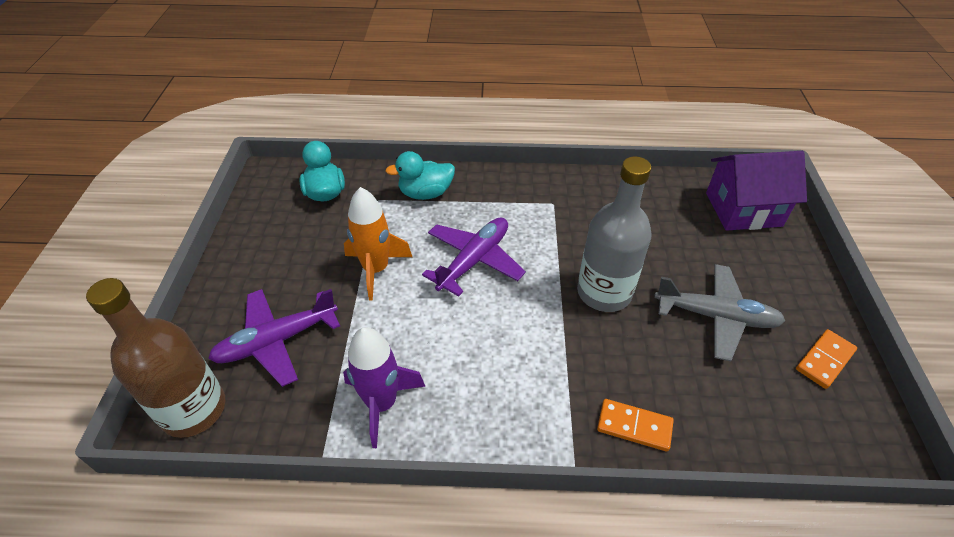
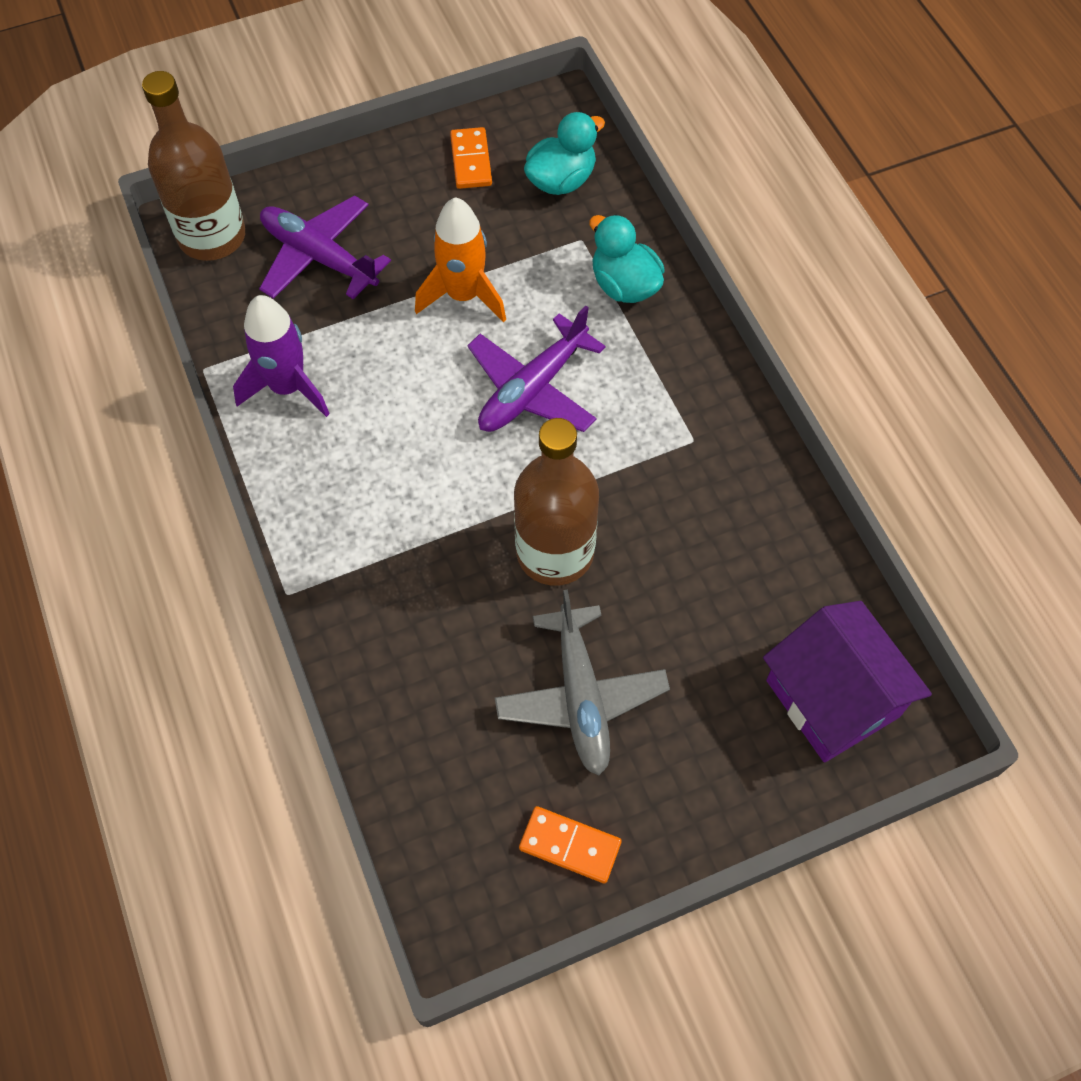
camera: 65 degrees right, 15 degrees up
(474, 260) = (532, 389): purple plane -> purple plane turned 120 degrees clockwise
(604, 292) = (555, 552): grey bottle -> brown bottle
(634, 426) = (366, 639): orange domino -> orange domino (471, 161)

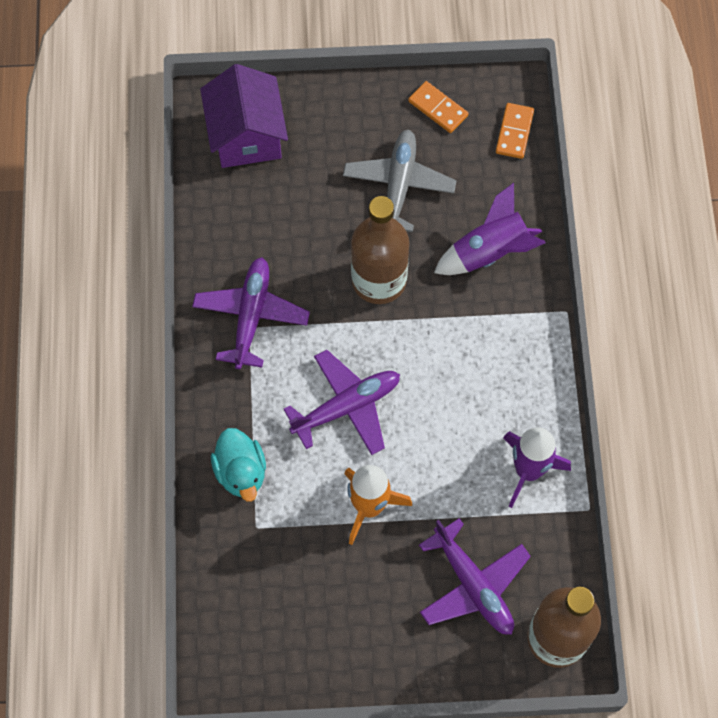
camera: 160 degrees left, 5 degrees up
(417, 641) = (489, 252): none -> purple rocket
(471, 161) = (315, 643): orange domino -> orange domino (514, 132)
(561, 180) = (247, 594): turquoise duck -> none
(699, 454) = (251, 316): none -> purple plane

